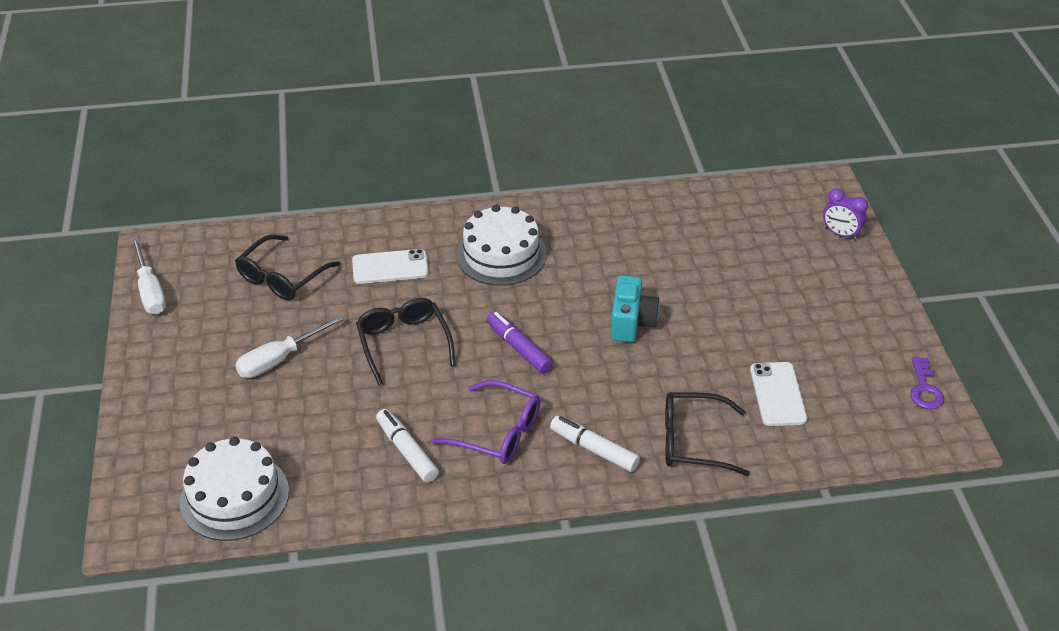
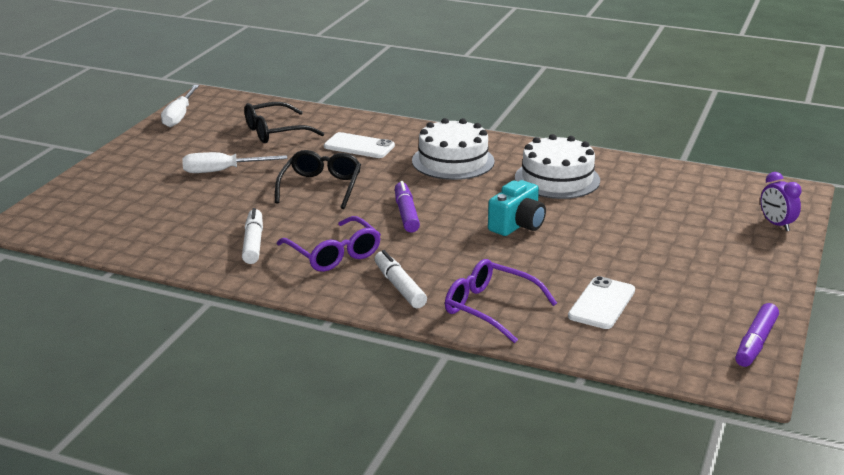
camera: 30 degrees right, 15 degrees down
(234, 496) = (106, 229): white cake -> white cake (557, 179)
(694, 441) = (491, 308): black glasses -> purple glasses
(924, 389) = (755, 343): purple key -> purple marker

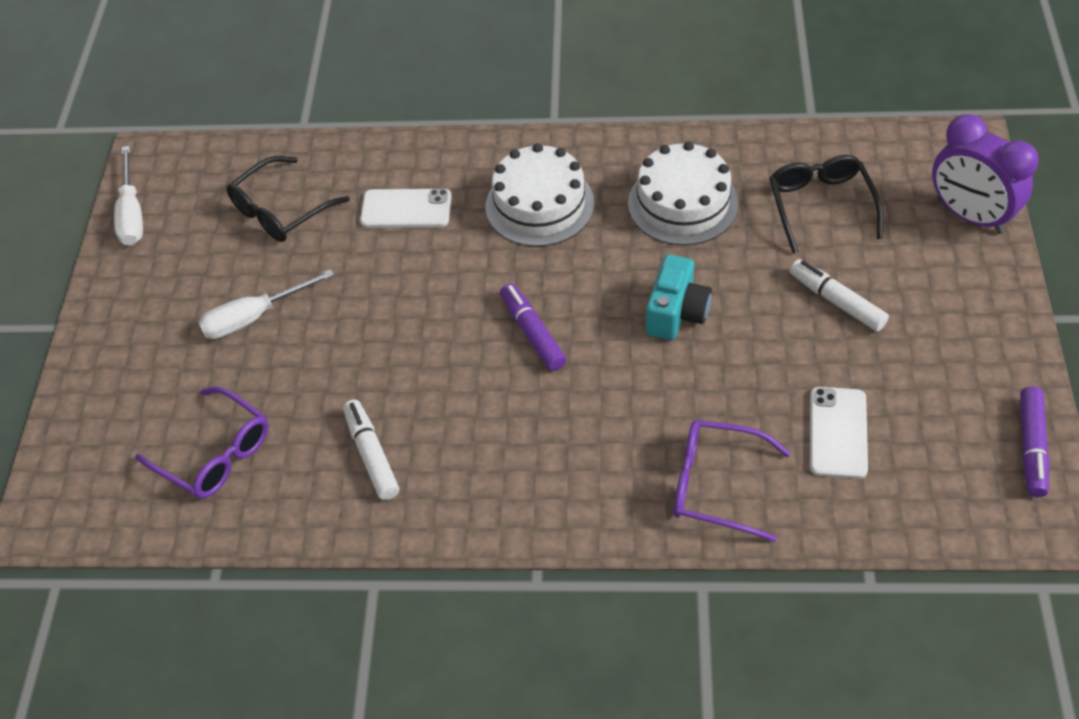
camera: 15 degrees left, 25 degrees up
(320, 187) = (399, 312): black glasses -> black glasses (821, 206)
(333, 254) = (482, 443): purple glasses -> purple glasses (214, 453)
(399, 287) = (592, 480): white marker -> white marker (836, 301)
(776, 224) = (970, 216): purple clock -> purple clock, size x1.77

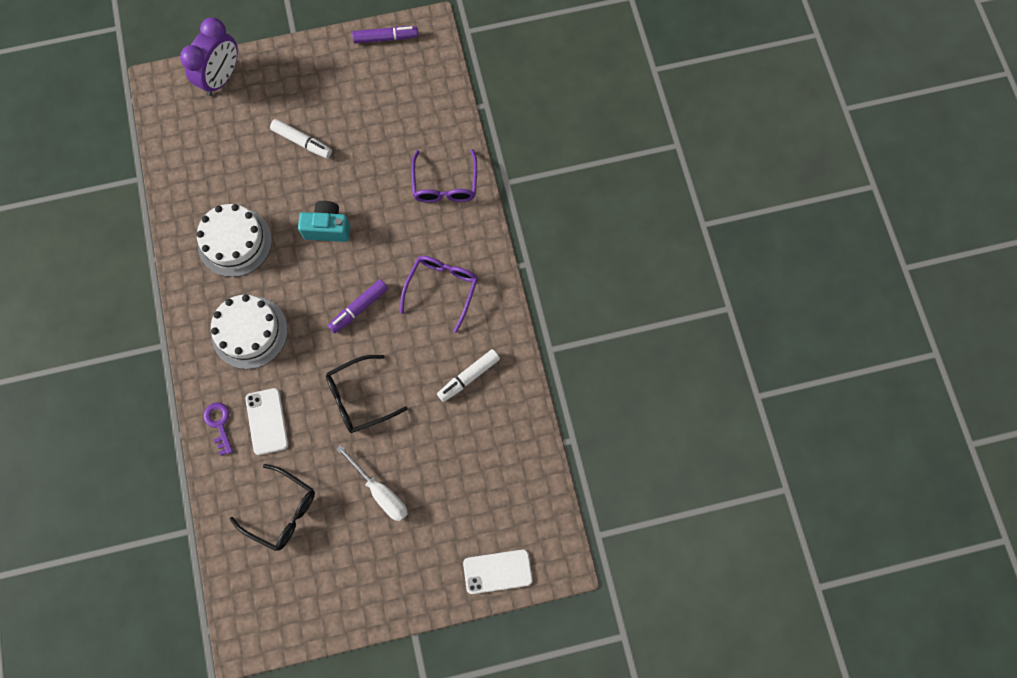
camera: 110 degrees left, 20 degrees up
(132, 213) = (302, 626): white screwdriver -> none
(214, 453) = (490, 474): purple glasses -> purple glasses (441, 289)
(423, 161) = (219, 424): none -> purple key
(821, 206) = (225, 160): black glasses -> black glasses (359, 398)
(836, 301) = (302, 142): white marker -> white marker turned 90 degrees counterclockwise
(838, 432) = (397, 130): white phone -> white phone (497, 571)

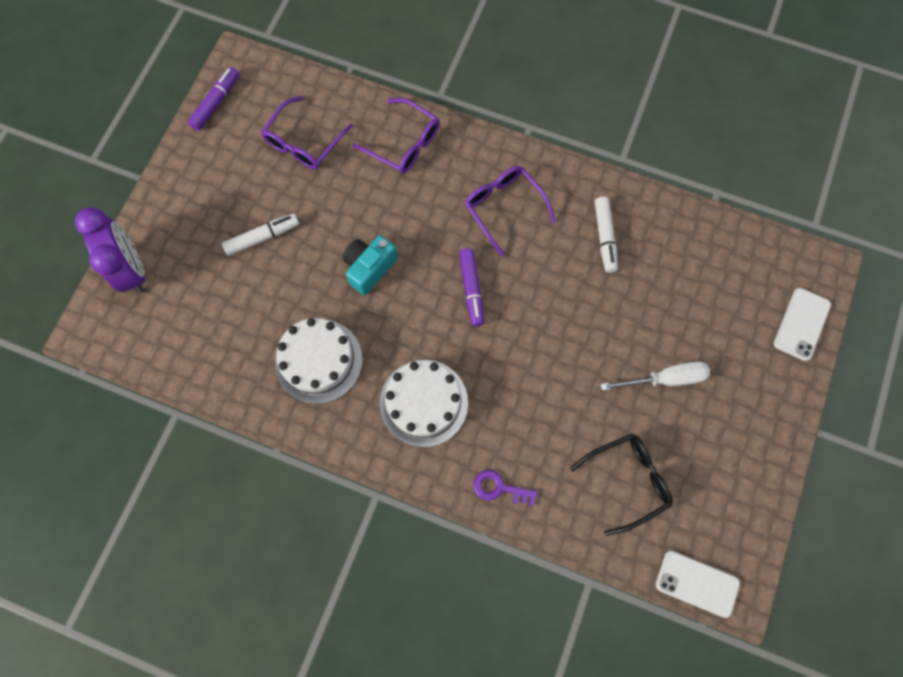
camera: 55 degrees left, 0 degrees up
(267, 421) = (527, 440): white phone -> white phone (697, 583)
(359, 398) = (561, 342): black glasses -> none
(397, 117) = (304, 142): none -> purple glasses

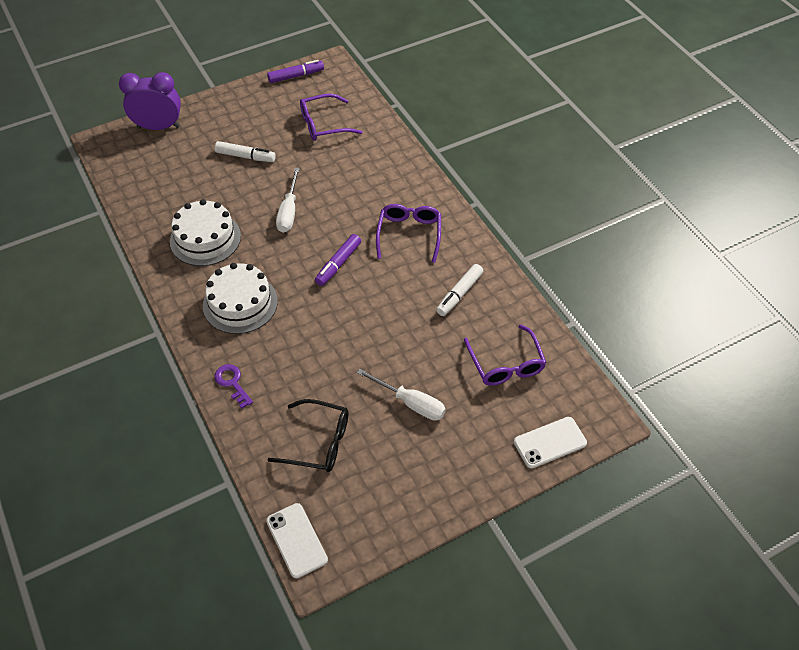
camera: 40 degrees right, 20 degrees down
(132, 269) = (158, 127): purple clock -> purple clock turned 105 degrees counterclockwise
(369, 268) = (289, 212): turquoise camera -> white screwdriver
(403, 143) = (383, 161): purple glasses -> purple glasses (505, 364)

